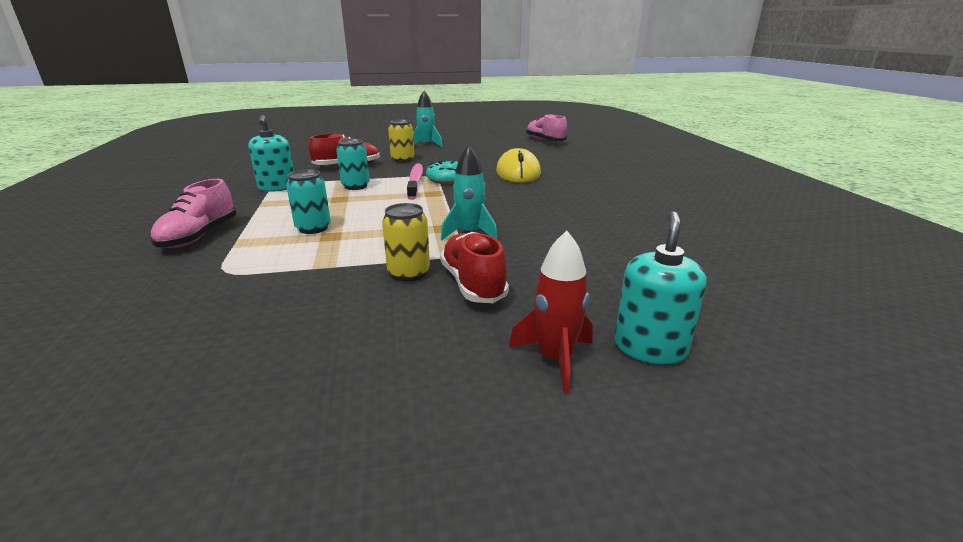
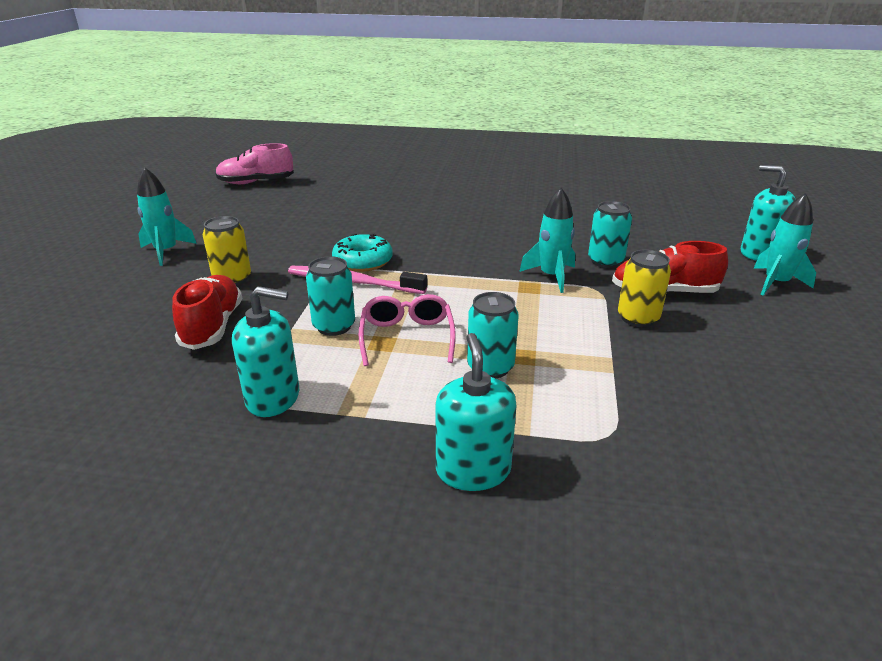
camera: 70 degrees left, 5 degrees up
(199, 236) = (473, 470): pink shoe -> turquoise soap dispenser
(348, 203) = (407, 337): none -> pink glasses
(518, 173) = (375, 221): yellow mouse -> none
(522, 252) = (605, 261): none -> turquoise can
(555, 359) = (776, 283): red rocket -> turquoise rocket

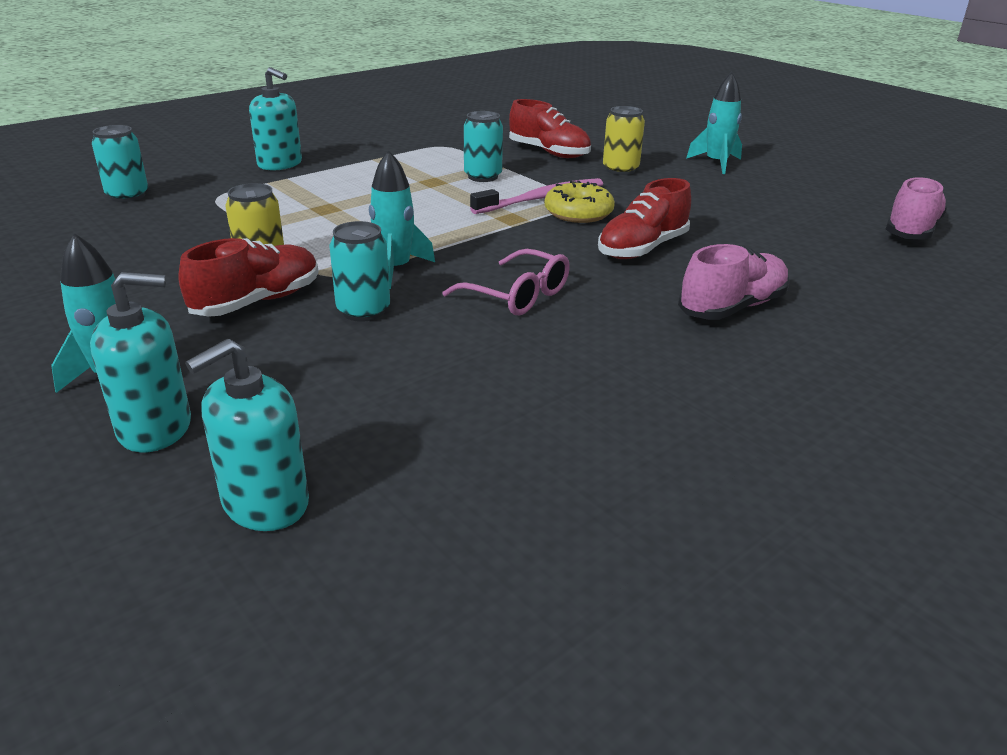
camera: 130 degrees right, 0 degrees up
(273, 398) = (433, 148): turquoise soap dispenser -> turquoise soap dispenser (265, 503)
(363, 261) = (578, 213): turquoise donut -> yellow donut
(394, 228) = (642, 249): none -> red shoe
(407, 337) = (424, 189): pink glasses -> pink glasses (517, 296)
(433, 195) = (732, 307): none -> pink shoe
(490, 367) = (337, 196): turquoise can -> turquoise can (128, 196)

